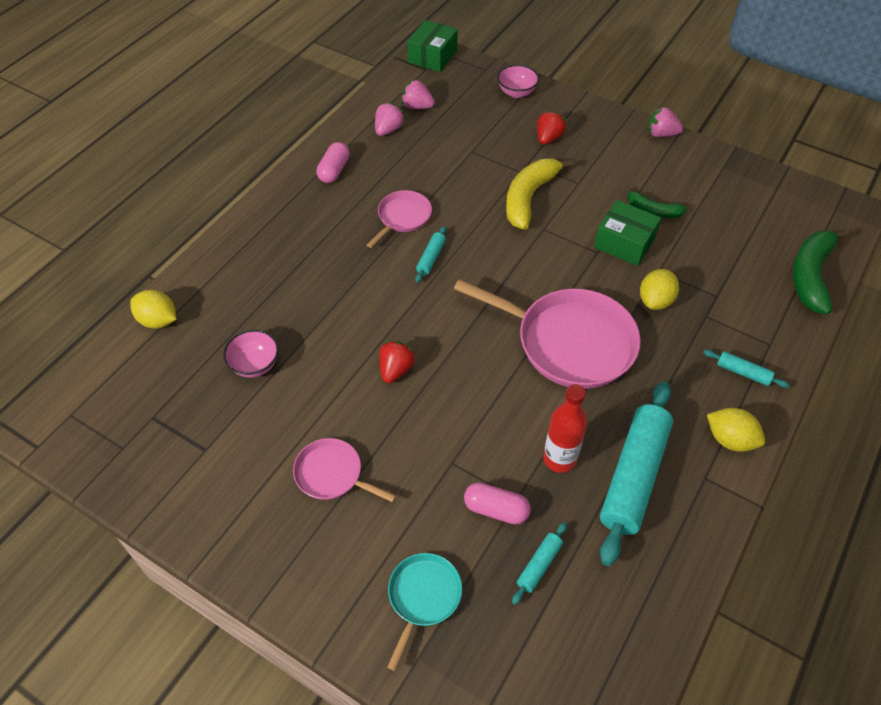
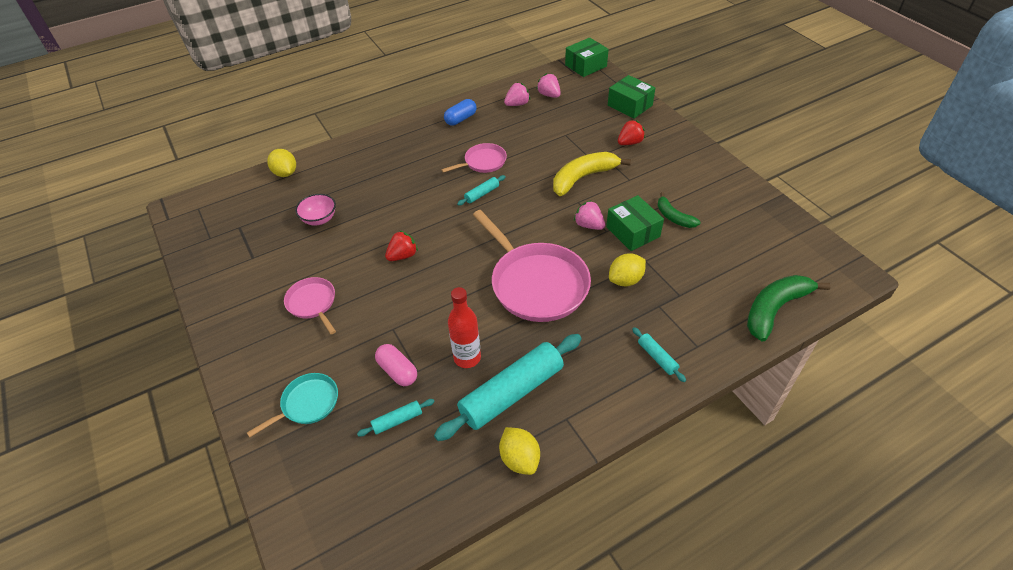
camera: 30 degrees right, 5 degrees down
(334, 171) = (461, 119): pink capsule -> blue capsule
(516, 92) = (630, 105): pink bowl -> green box
(661, 134) = (724, 166): pink strawberry -> pink strawberry (589, 225)
(730, 439) = (607, 400): yellow lemon -> yellow lemon (519, 459)

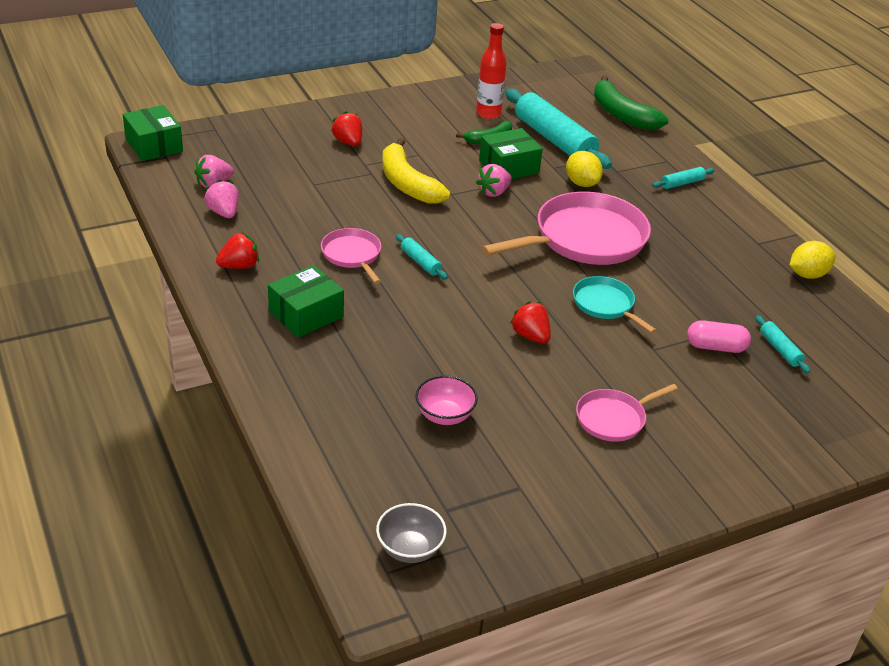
camera: 90 degrees left, 10 degrees down
(212, 215) = (410, 549): none -> grey bowl
(285, 173) = (318, 460): yellow lemon -> none
(307, 404) = (769, 419): turquoise pan -> turquoise pan (605, 304)
(397, 371) = (716, 347): pink capsule -> pink capsule turned 45 degrees clockwise
(461, 119) = (239, 266): blue capsule -> red strawberry
(467, 358) = (692, 296): red bottle -> red bottle (488, 113)
(512, 393) = (734, 271): turquoise rolling pin -> turquoise rolling pin (554, 140)
(630, 105) = (269, 129): green box -> green box (306, 314)

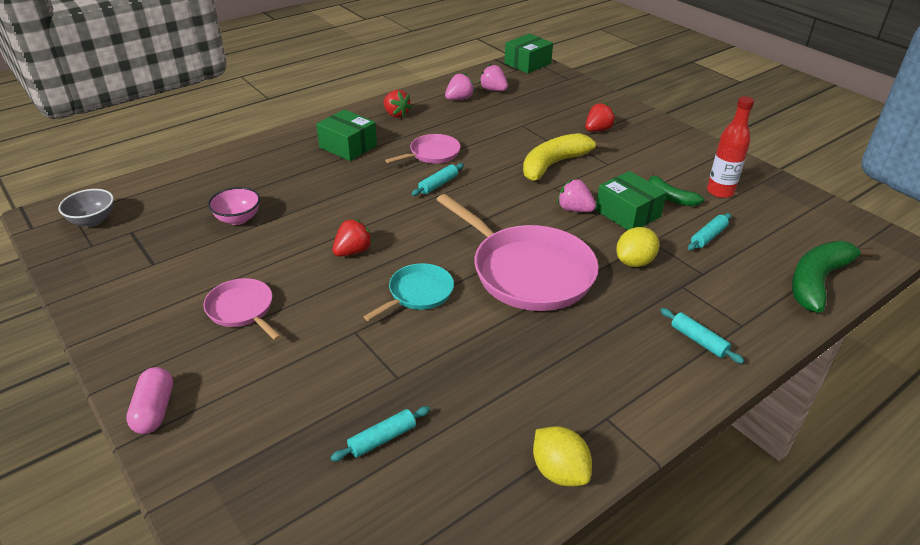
camera: 80 degrees right, 0 degrees up
(554, 140) = (708, 237): turquoise rolling pin -> turquoise rolling pin, size x0.44
(716, 347) = (371, 380): pink capsule -> pink capsule (154, 410)

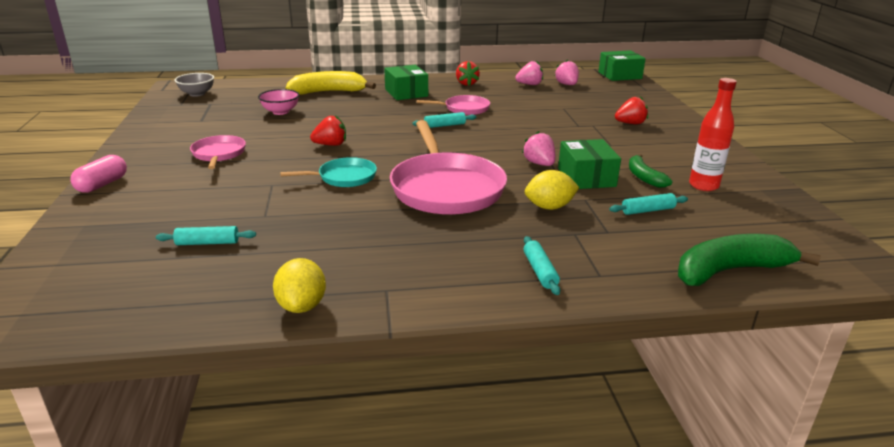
camera: 30 degrees right, 10 degrees down
(554, 164) = (560, 135): yellow banana -> yellow banana (328, 92)

